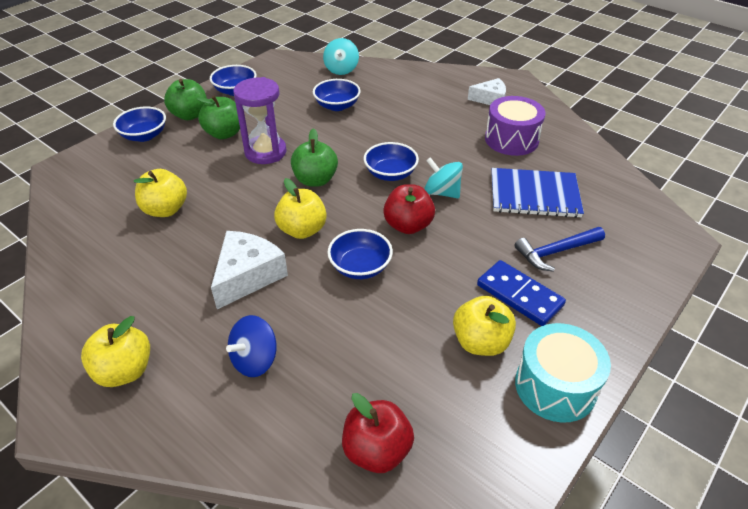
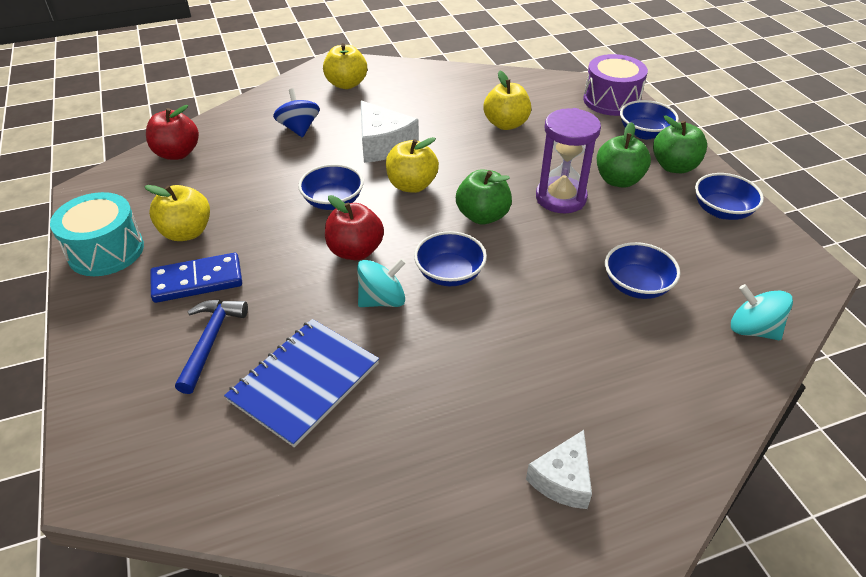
camera: 120 degrees right, 0 degrees up
(511, 139) = (431, 434): purple drum -> purple drum (611, 100)

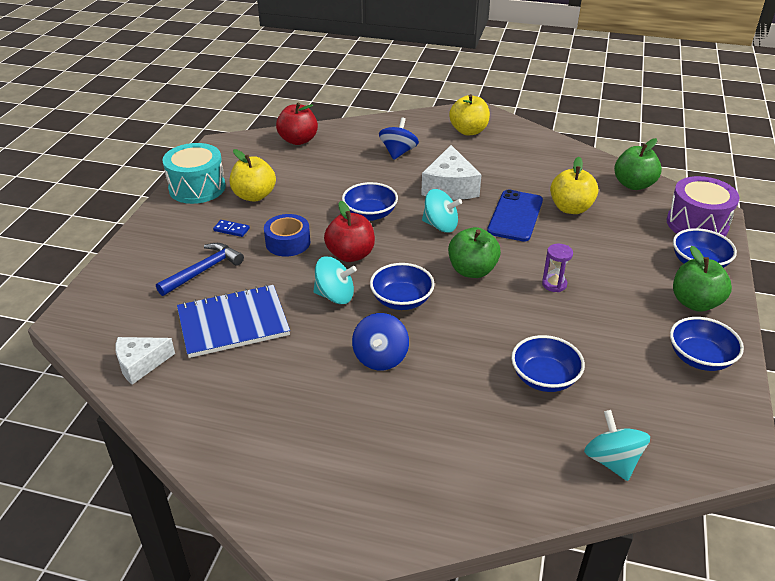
camera: 35 degrees right, 5 degrees down
(197, 281) = (231, 229): blue domino -> blue domino, size x0.48
(276, 267) = (288, 242): none -> blue tape
(412, 185) = (440, 226): yellow apple -> turquoise spinning top
(467, 149) = (515, 216): none -> blue phone
(487, 340) = (380, 357): none -> blue spinning top
(560, 198) = (554, 284): purple hourglass -> purple hourglass, size x0.49
(563, 479) = (334, 473): white cheese -> white cheese (140, 364)
(618, 180) = (624, 292): green apple -> green apple (633, 184)

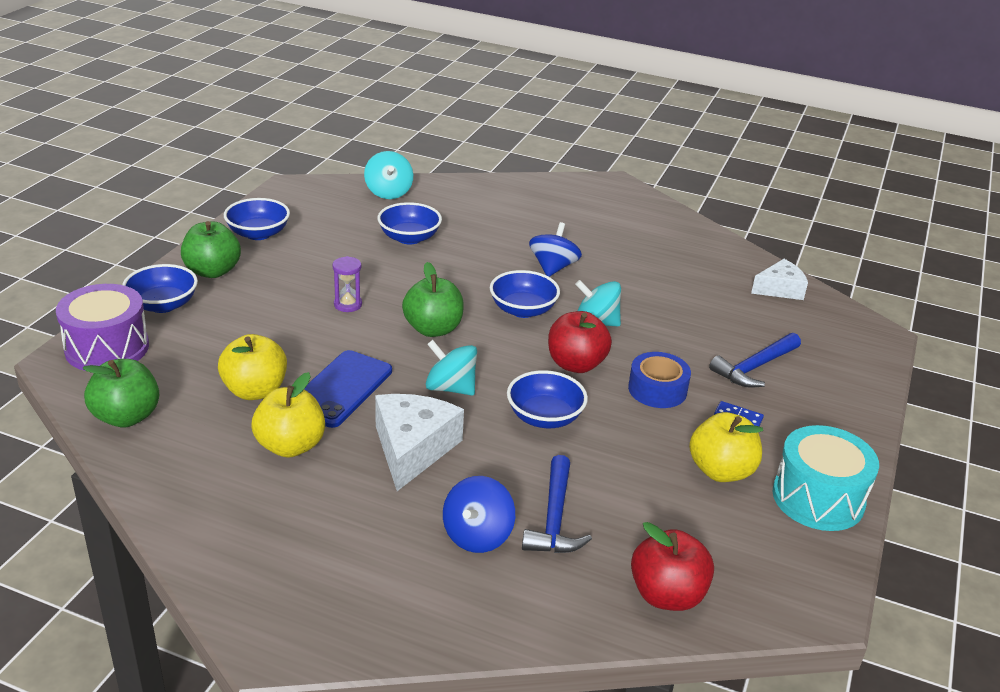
camera: 175 degrees left, 5 degrees down
(233, 323) = (702, 311): blue notebook -> none
(357, 163) = (554, 518): none -> blue hammer
(468, 131) = (322, 577): yellow apple -> yellow apple (290, 446)

